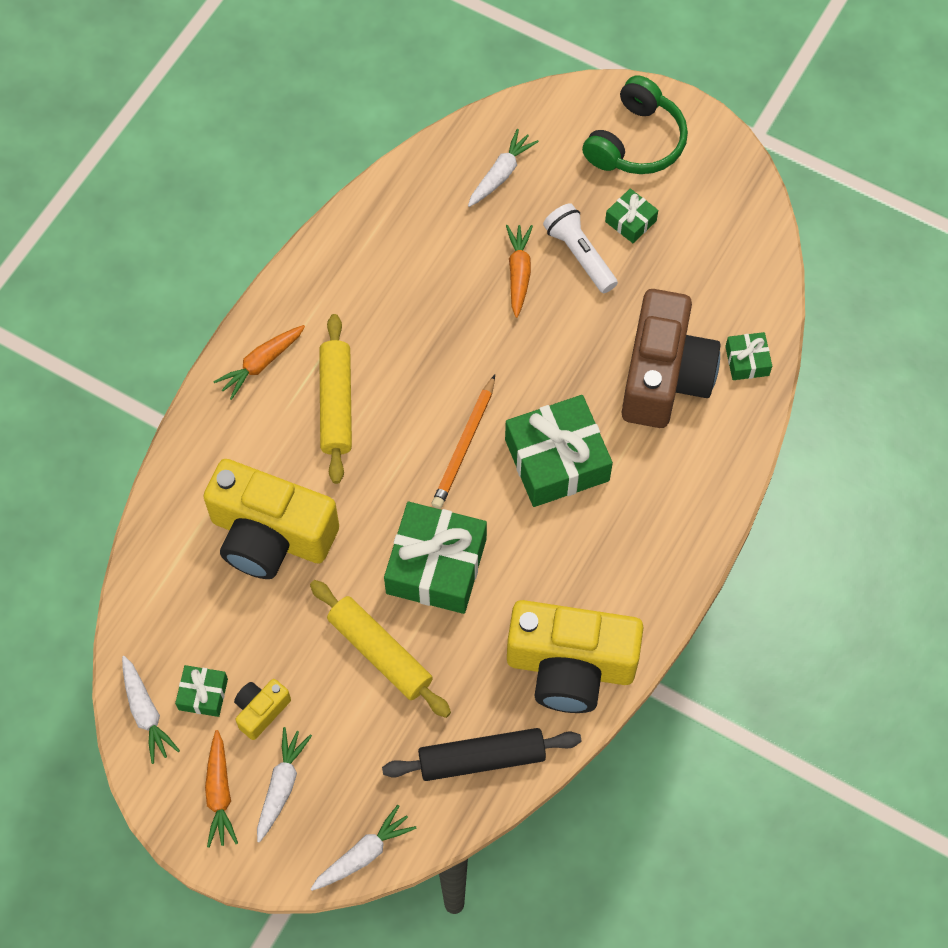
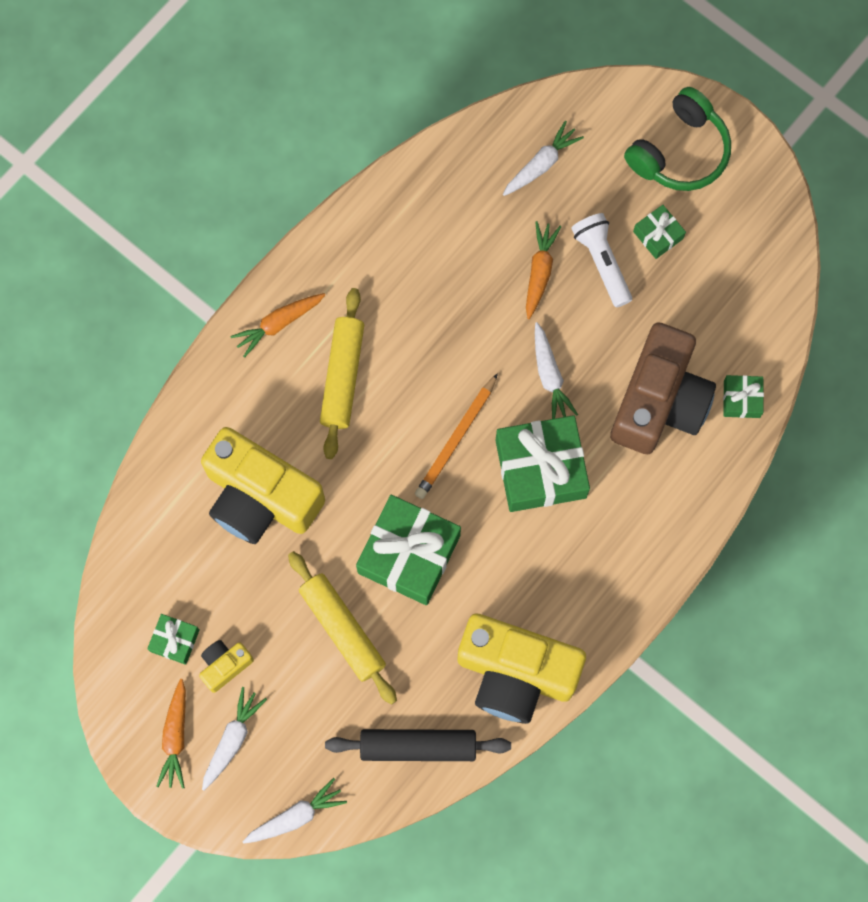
camera: 10 degrees right, 10 degrees up
(146, 713) = (120, 649): white carrot -> white carrot (549, 376)

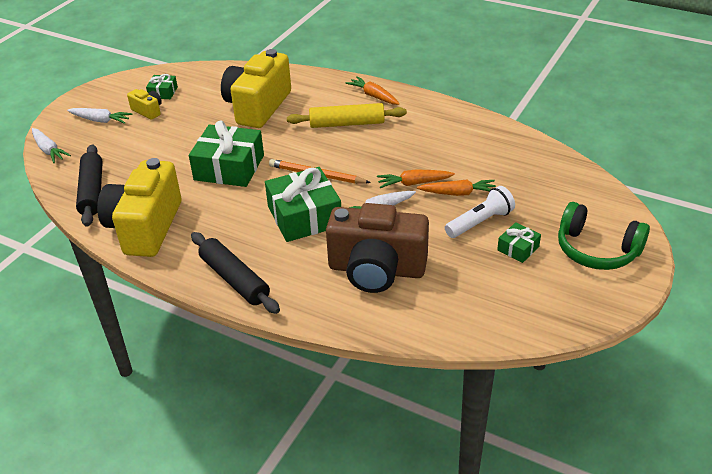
camera: 80 degrees right, 35 degrees down
(175, 736) = (103, 101): orange carrot -> orange carrot (414, 183)
(342, 629) = (174, 149): yellow rolling pin -> none
(541, 164) = (542, 182): white carrot -> none
(640, 567) = (234, 279): none -> black rolling pin
(741, 399) = (395, 318): green gift -> none

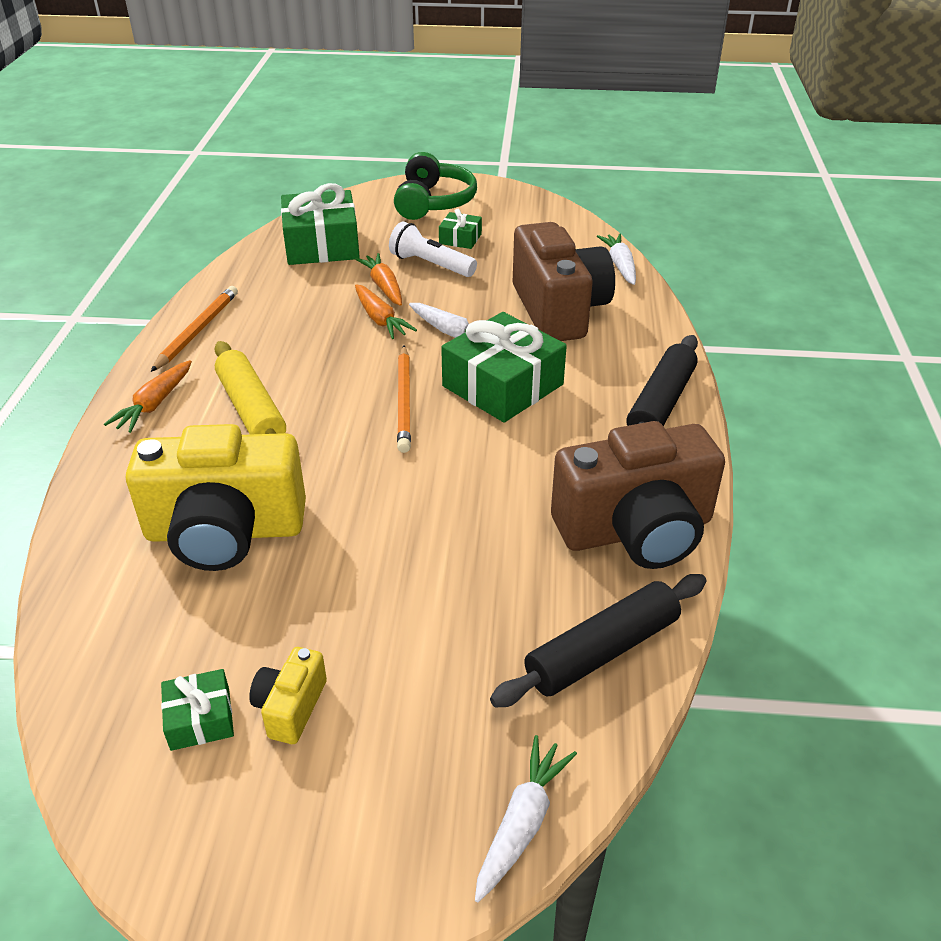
camera: 115 degrees left, 0 degrees up
(100, 120) = (361, 785): white carrot -> white carrot (620, 265)
(145, 227) = (636, 530): yellow camera -> brown camera
(229, 167) = (433, 497): green gift -> green gift (321, 245)
(441, 114) = (197, 331): none -> orange pencil

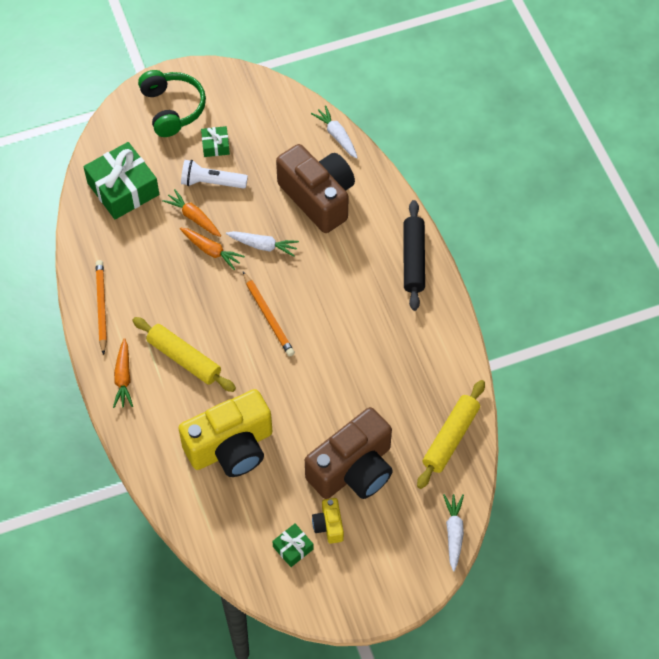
camera: 25 degrees left, 20 degrees up
(502, 385) = (318, 280): green gift -> none
(602, 651) = (450, 438): black rolling pin -> yellow rolling pin
(636, 530) = (437, 359): brown camera -> brown camera (353, 469)

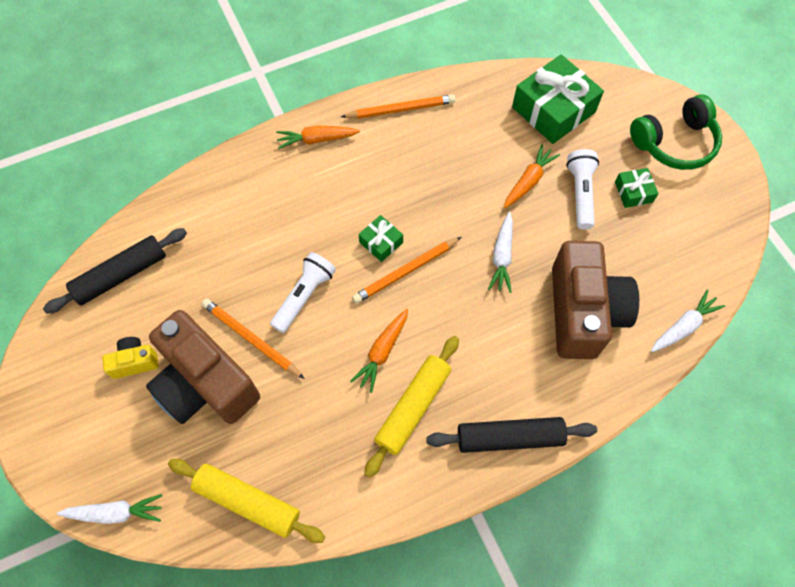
camera: 85 degrees right, 5 degrees up
(184, 359) = (343, 193): yellow rolling pin -> yellow rolling pin (413, 407)
(211, 250) = (486, 203): orange carrot -> orange carrot (382, 352)
(231, 447) = (235, 250): yellow camera -> none
(244, 541) = (121, 275): none -> black rolling pin
(282, 393) = (304, 296): none -> white flashlight
(293, 548) = (109, 325): green gift -> green gift (381, 242)
(317, 434) = (251, 339): none -> orange pencil
(318, 198) = (583, 312): brown camera -> brown camera turned 45 degrees counterclockwise

